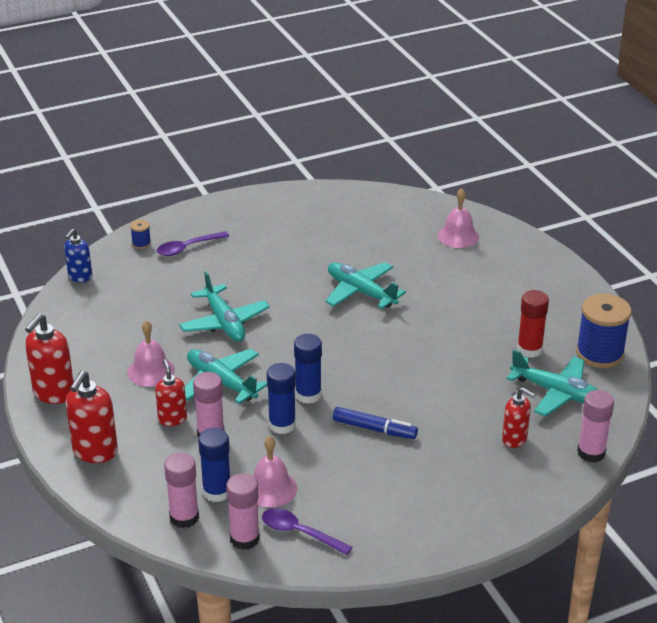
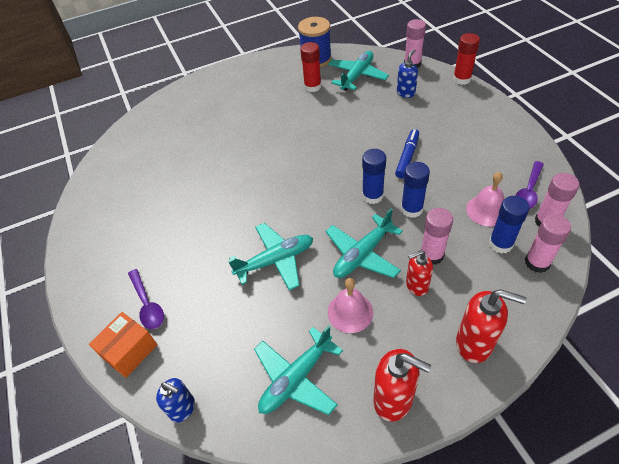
camera: 85 degrees left, 15 degrees up
(141, 243) = (129, 351): blue spool -> orange box
(361, 292) = (238, 171): turquoise plane -> turquoise plane (296, 378)
(458, 236) = (171, 120): pink bell -> none
(514, 439) = (406, 93): red soap dispenser -> blue soap dispenser
(551, 503) = (461, 79): none -> red glue stick

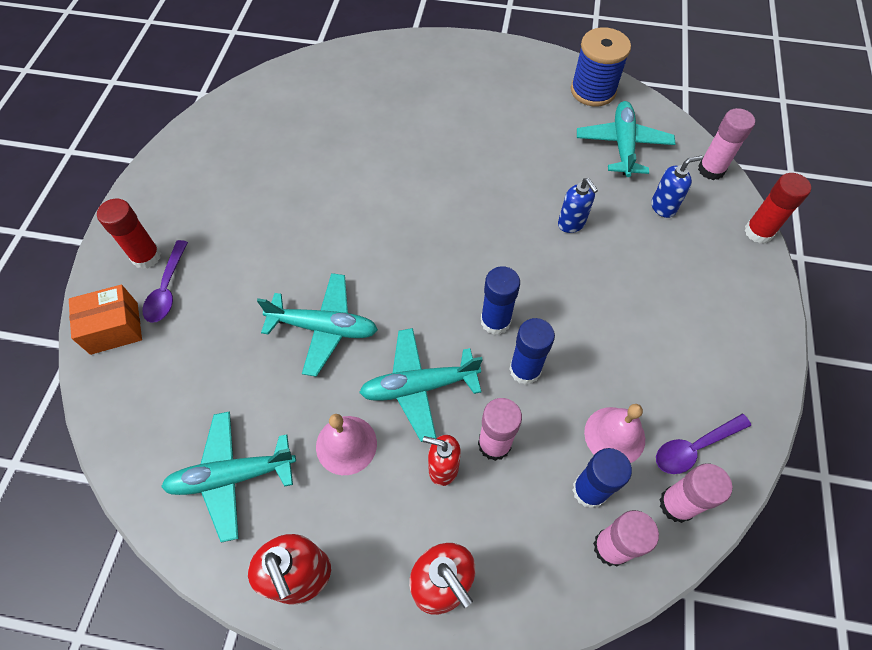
camera: 30 degrees right, 10 degrees up
(183, 408) = (111, 425): blue soap dispenser -> blue soap dispenser (571, 224)
(312, 86) = (555, 128): red glue stick -> red glue stick (146, 256)
(357, 76) = (622, 145): turquoise plane -> turquoise plane turned 60 degrees counterclockwise
(407, 157) = (583, 297): blue marker -> none

